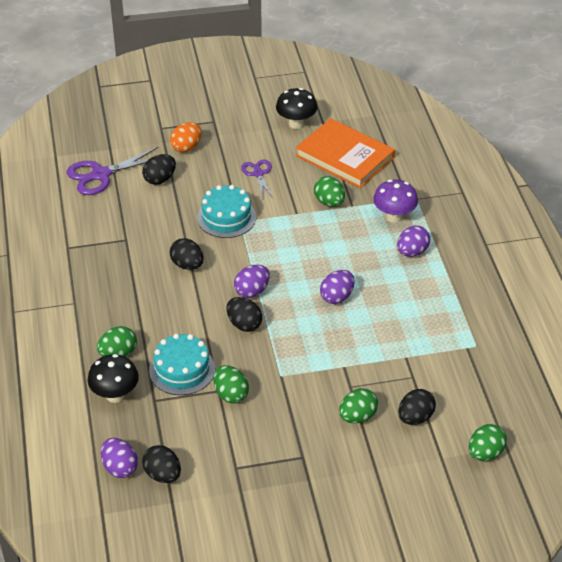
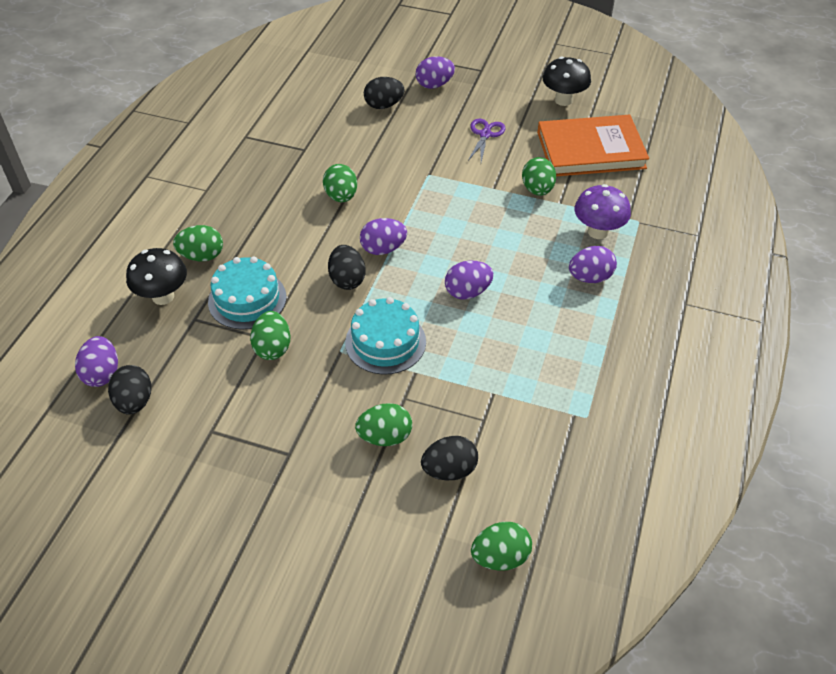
camera: 30 degrees right, 5 degrees up
(101, 175) = (332, 82): purple scissors -> none
(186, 147) = (434, 85): orange egg -> purple egg
(187, 265) = (341, 196): black egg -> green egg
(226, 217) = (418, 165): turquoise cake -> turquoise cake (385, 342)
(345, 156) = (590, 150): orange book -> orange book turned 75 degrees counterclockwise

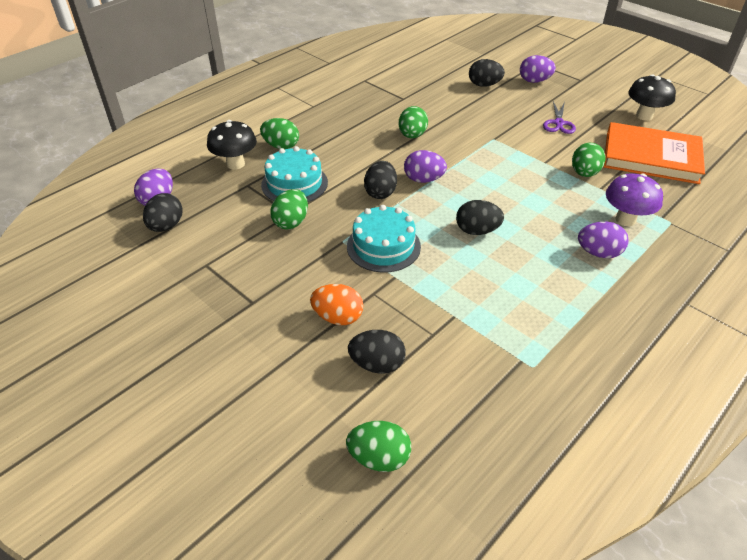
camera: 25 degrees right, 5 degrees down
(385, 437) = (338, 317): green egg -> orange egg
(467, 292) = (477, 231): purple egg -> black egg
(485, 134) = (559, 123): purple scissors -> purple scissors turned 150 degrees clockwise

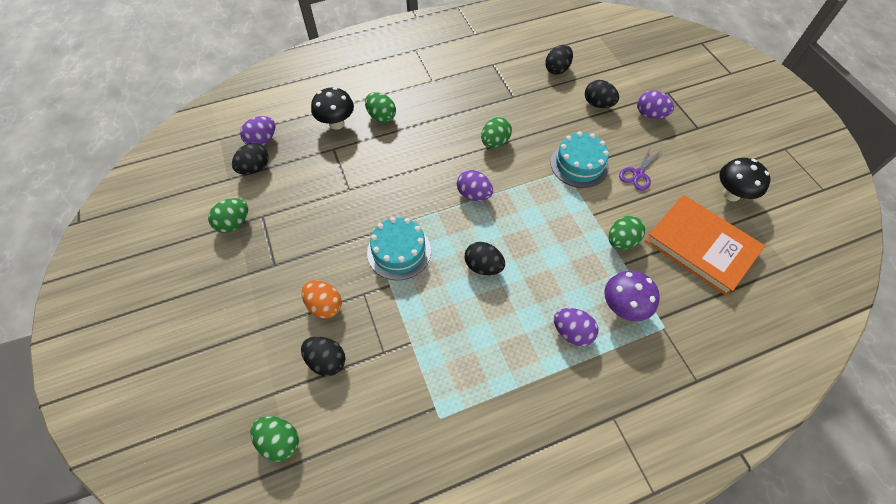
camera: 25 degrees right, 15 degrees up
(291, 222) = (344, 199): green egg -> green egg (234, 223)
(294, 183) = (369, 160): turquoise cake -> turquoise cake (579, 164)
(380, 192) = (430, 195): black egg -> black egg (557, 69)

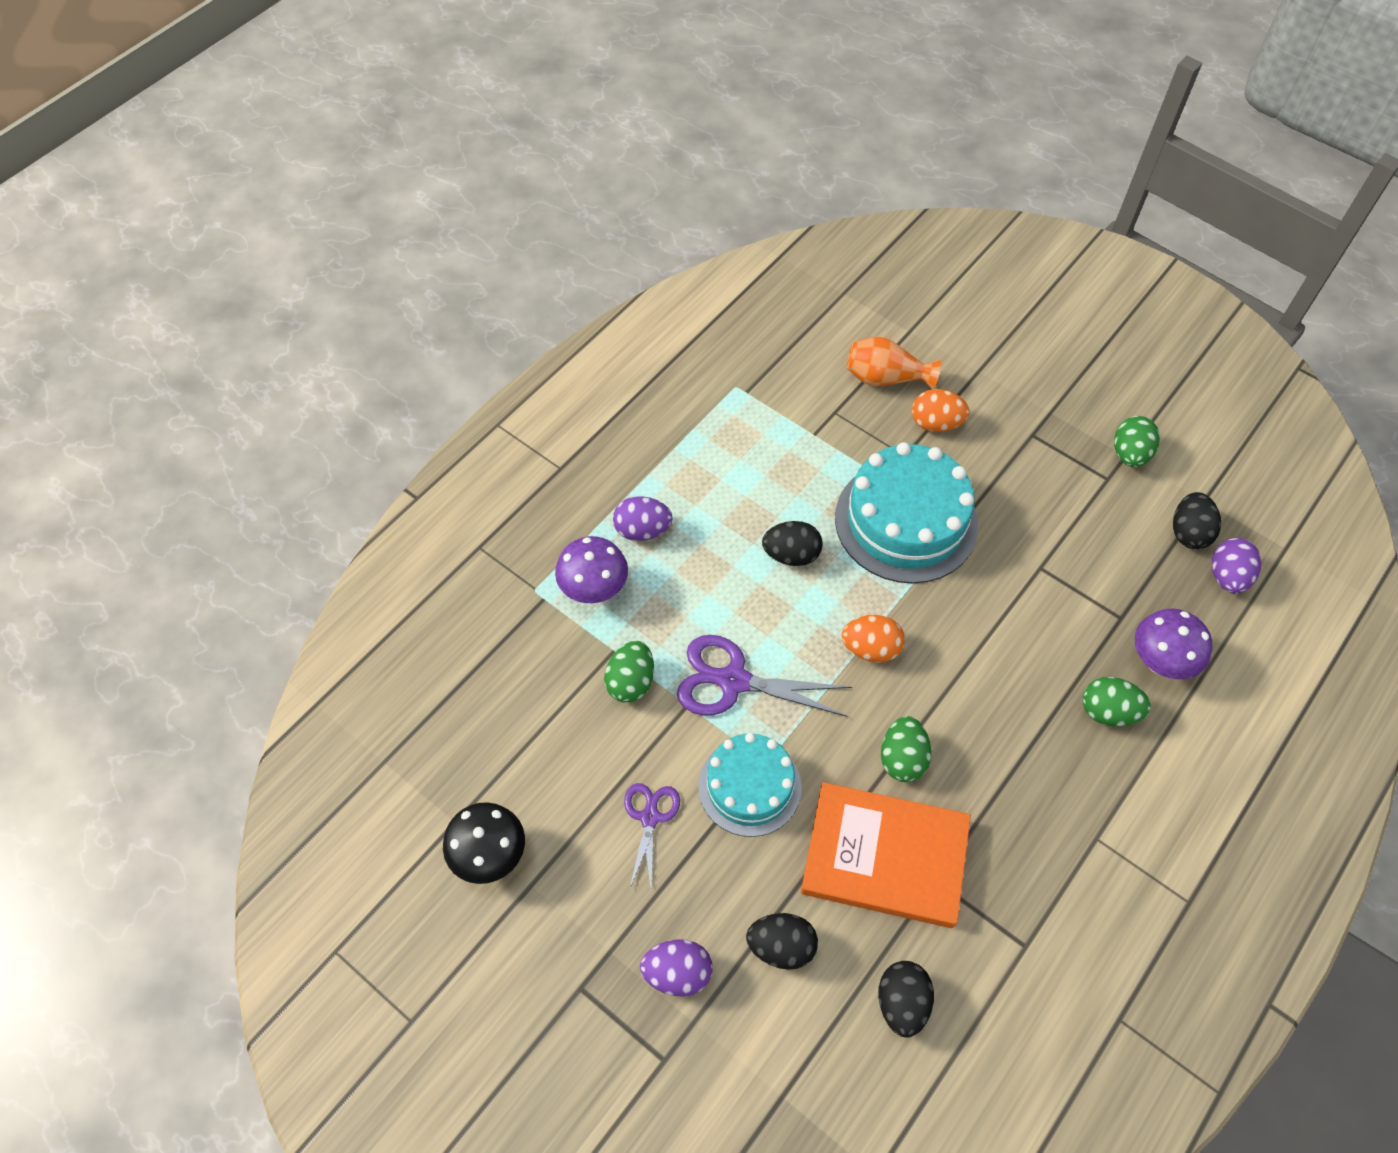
camera: 150 degrees right, 0 degrees up
(280, 441) = (868, 303): green egg -> none
(327, 361) = (885, 378): black egg -> orange vase
(336, 123) = (1159, 662): black mushroom -> purple mushroom
(399, 251) = (906, 521): turquoise cake -> turquoise cake, size x1.55
(474, 194) = (870, 648): purple egg -> orange egg
(561, 214) = (733, 681): none -> purple scissors
(701, 246) = (516, 731): orange book -> orange book (884, 857)

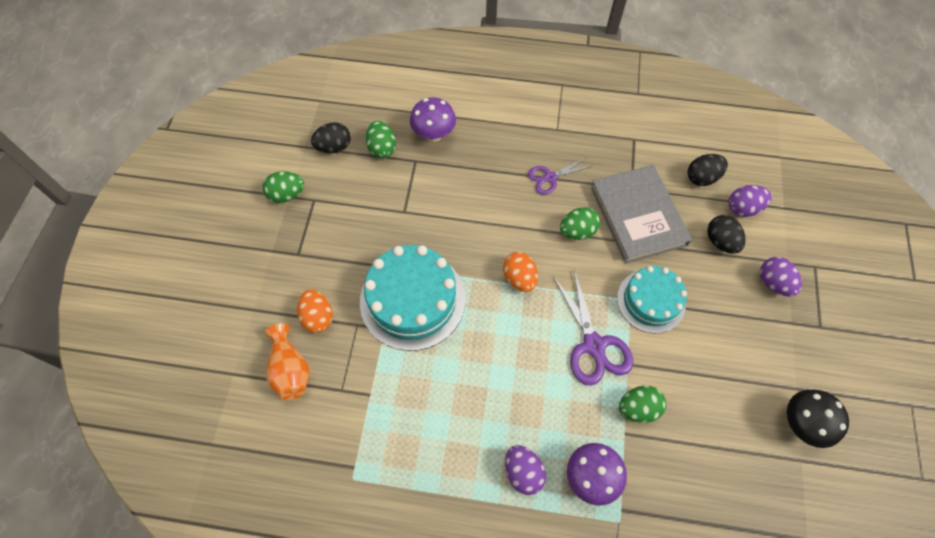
camera: 120 degrees left, 5 degrees up
(650, 817) = (709, 345): purple scissors -> purple scissors (550, 177)
(791, 555) = (481, 358): black egg -> none
(884, 857) = (638, 216): orange book -> grey book
(1108, 711) = (481, 147): green egg -> green egg (382, 148)
(1227, 577) = (356, 121): purple egg -> purple egg (743, 208)

